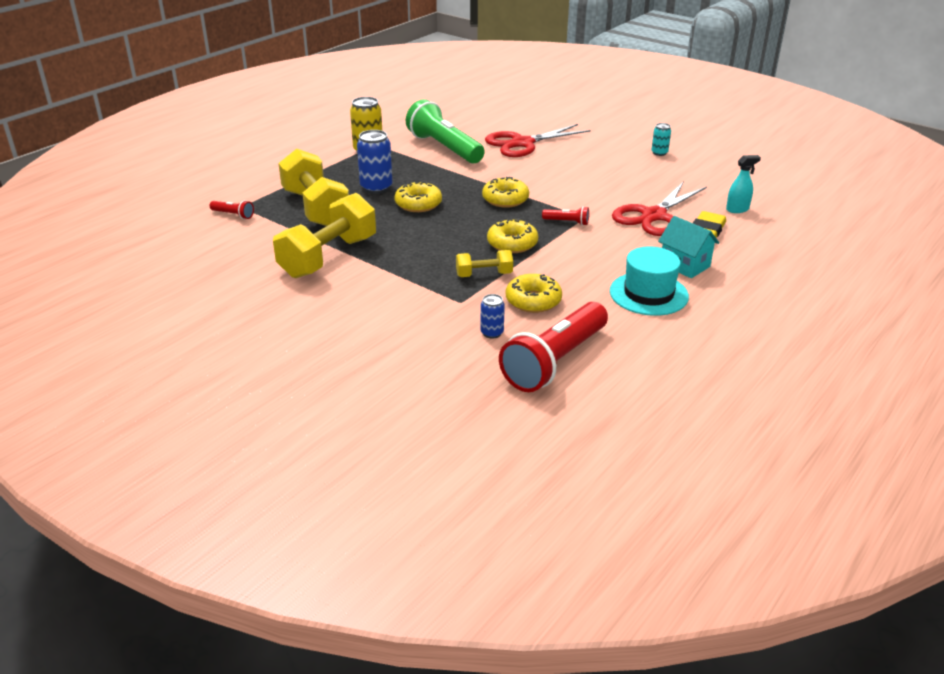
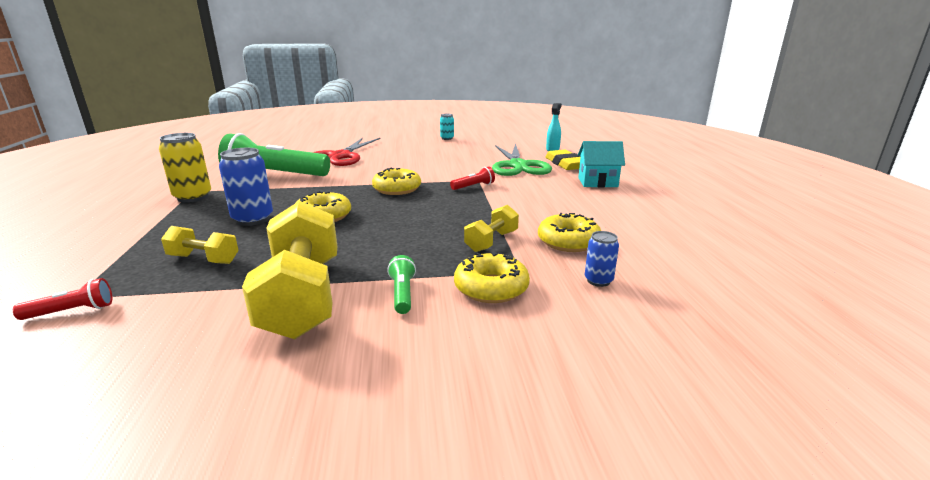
camera: 45 degrees left, 10 degrees down
(316, 208) = (204, 259): yellow dumbbell -> yellow dumbbell, size x0.50
(374, 281) = (402, 294): none -> green flashlight
(512, 243) = (465, 212): yellow donut -> yellow donut (491, 288)
(555, 361) = (686, 275): red flashlight -> none
(648, 294) = (620, 204): turquoise hat -> none
(653, 216) = (518, 166): red scissors -> green scissors

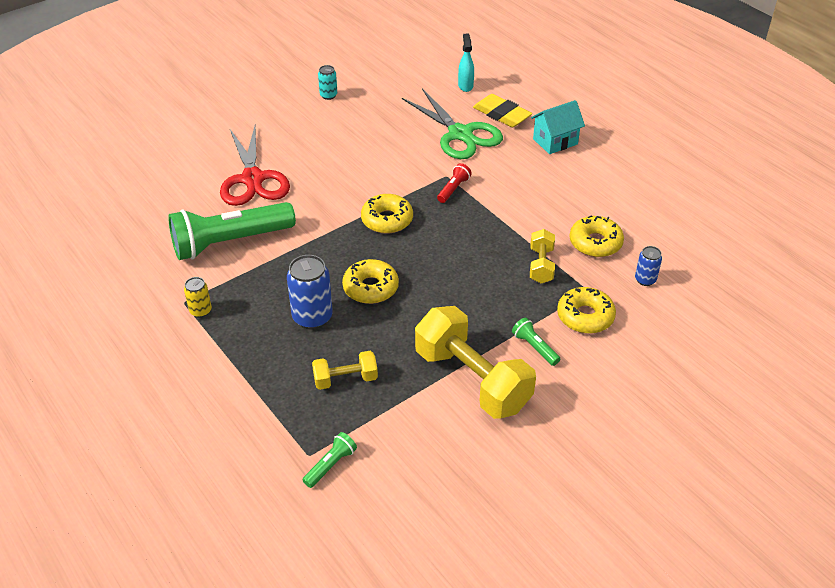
camera: 30 degrees left, 20 degrees up
(72, 311) = (330, 465): red flashlight -> green flashlight
(193, 197) = (200, 311): yellow can -> yellow can, size x0.56

